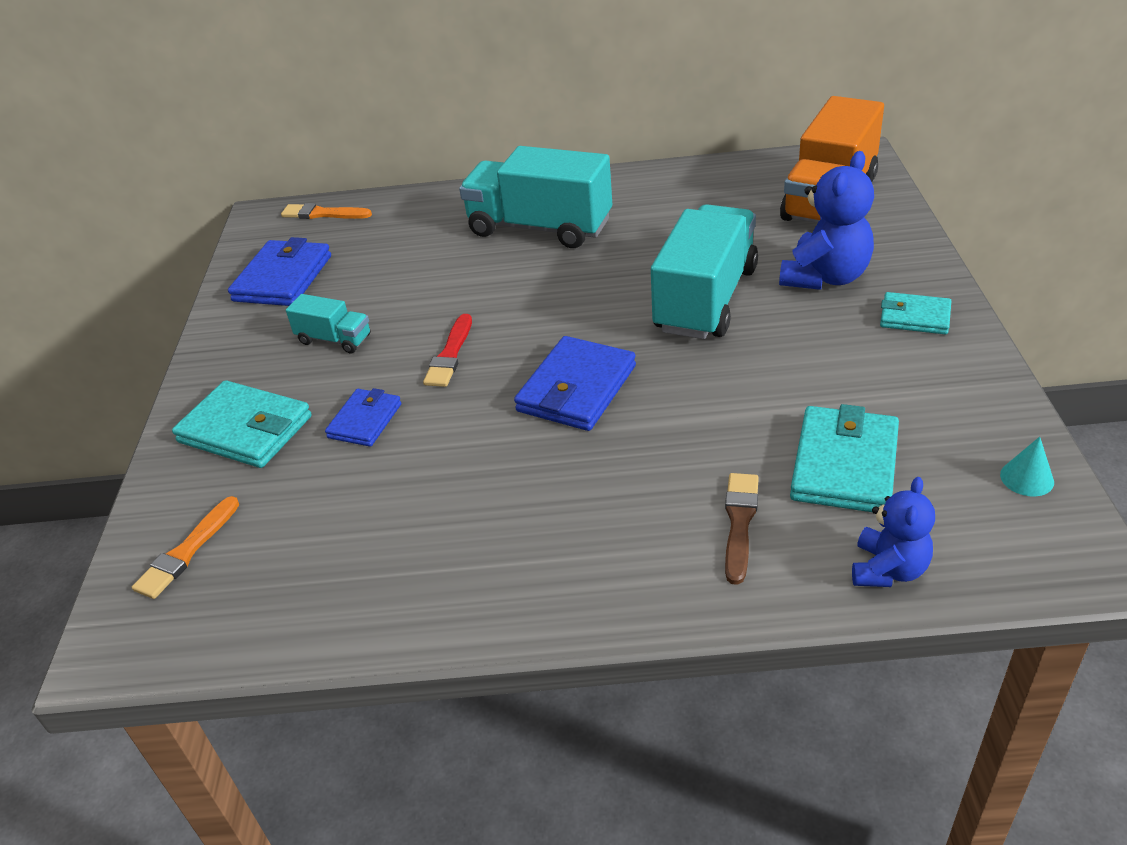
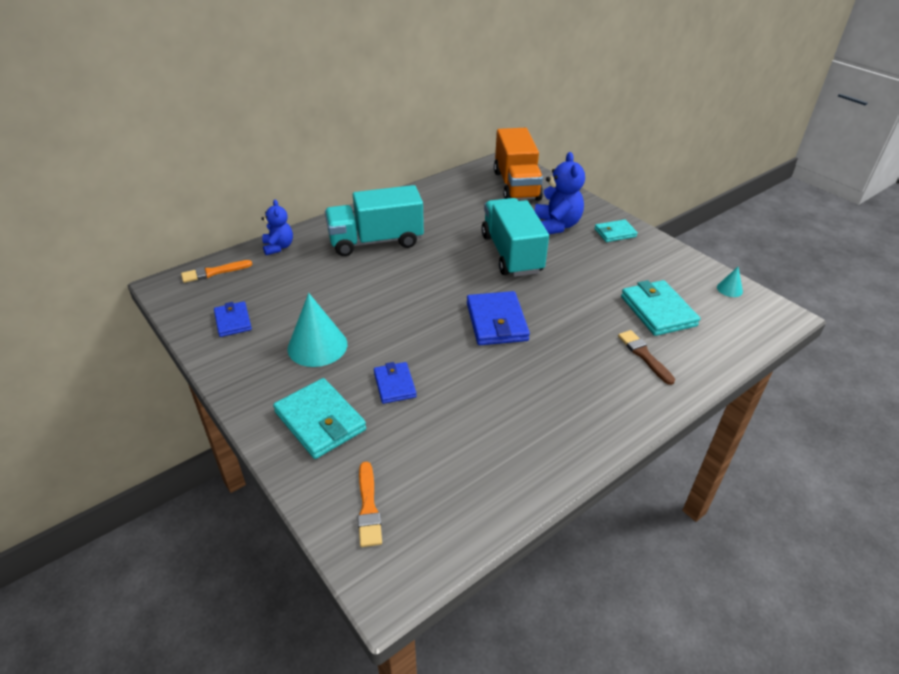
camera: 40 degrees left, 0 degrees up
(245, 429) = (320, 421): turquoise wallet -> turquoise wallet turned 60 degrees clockwise
(283, 278) = (233, 321): blue wallet -> blue wallet, size x0.61
(334, 339) = (317, 346): turquoise truck -> turquoise cone
(450, 355) = (403, 329): red brush -> none
(888, 569) = (722, 349): blue teddy bear -> blue teddy bear (278, 247)

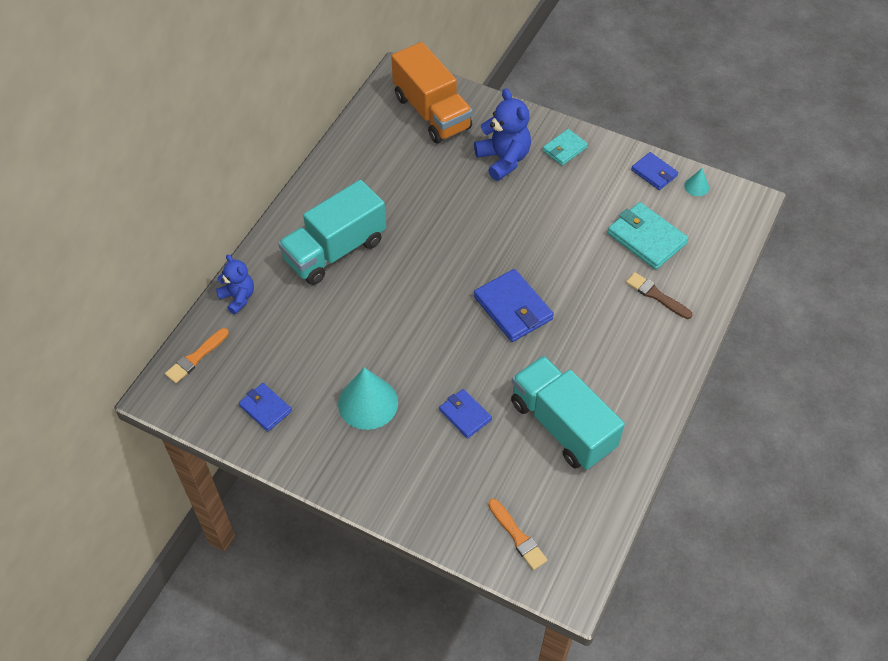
camera: 25 degrees left, 15 degrees up
(320, 421) = (426, 478): turquoise wallet -> none
(511, 254) = (480, 216): turquoise truck -> turquoise truck (562, 425)
(691, 269) = (654, 173): none -> blue wallet

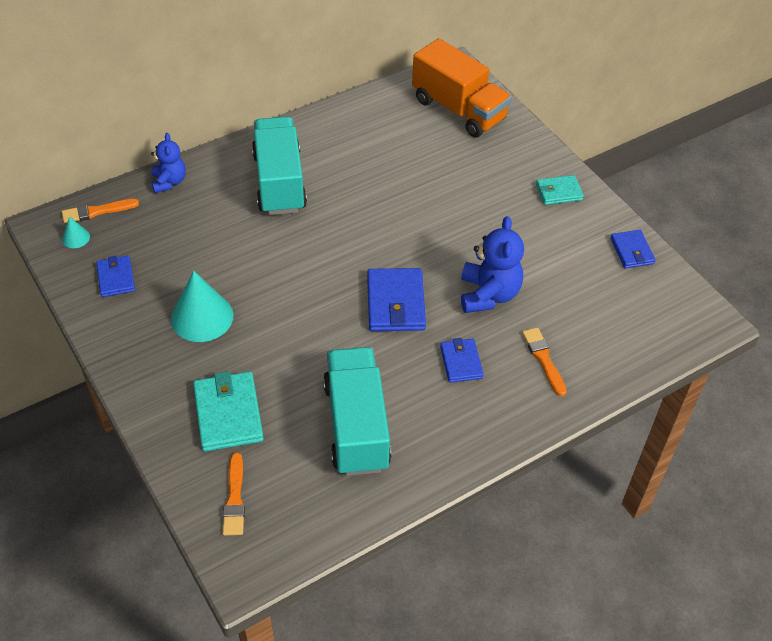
camera: 30 degrees right, 5 degrees down
(335, 250) = (279, 182): turquoise truck -> turquoise truck turned 90 degrees clockwise
(432, 112) = (458, 109): orange truck -> orange truck turned 45 degrees counterclockwise
(465, 415) = (276, 370): blue wallet -> blue wallet (461, 362)
(503, 159) = (492, 176): blue teddy bear -> blue teddy bear (488, 294)
(646, 238) = (576, 304): turquoise wallet -> turquoise wallet (228, 414)
(656, 295) = (543, 359): brown brush -> orange brush
(696, 186) = (666, 282): turquoise cone -> turquoise cone (76, 238)

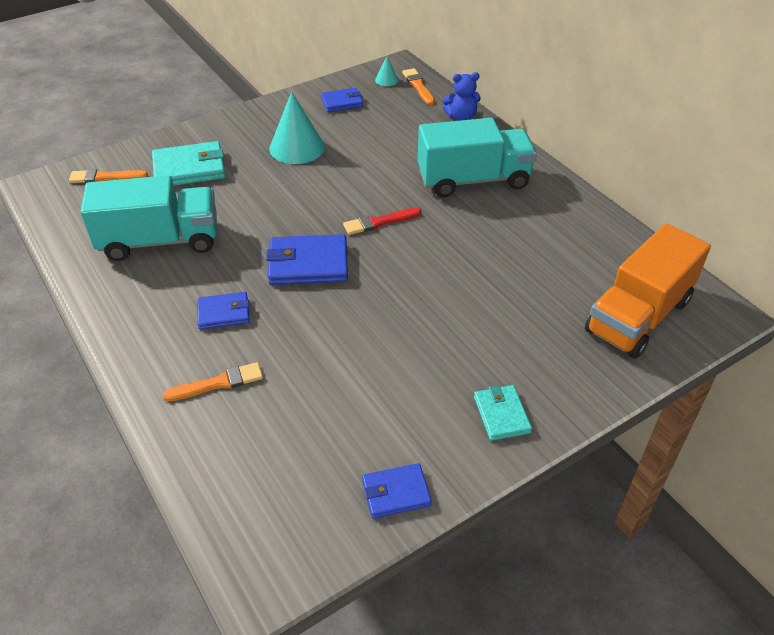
camera: 90 degrees right, 5 degrees down
(338, 251) = (379, 222): none -> red brush
(488, 294) = (318, 337): blue teddy bear -> none

